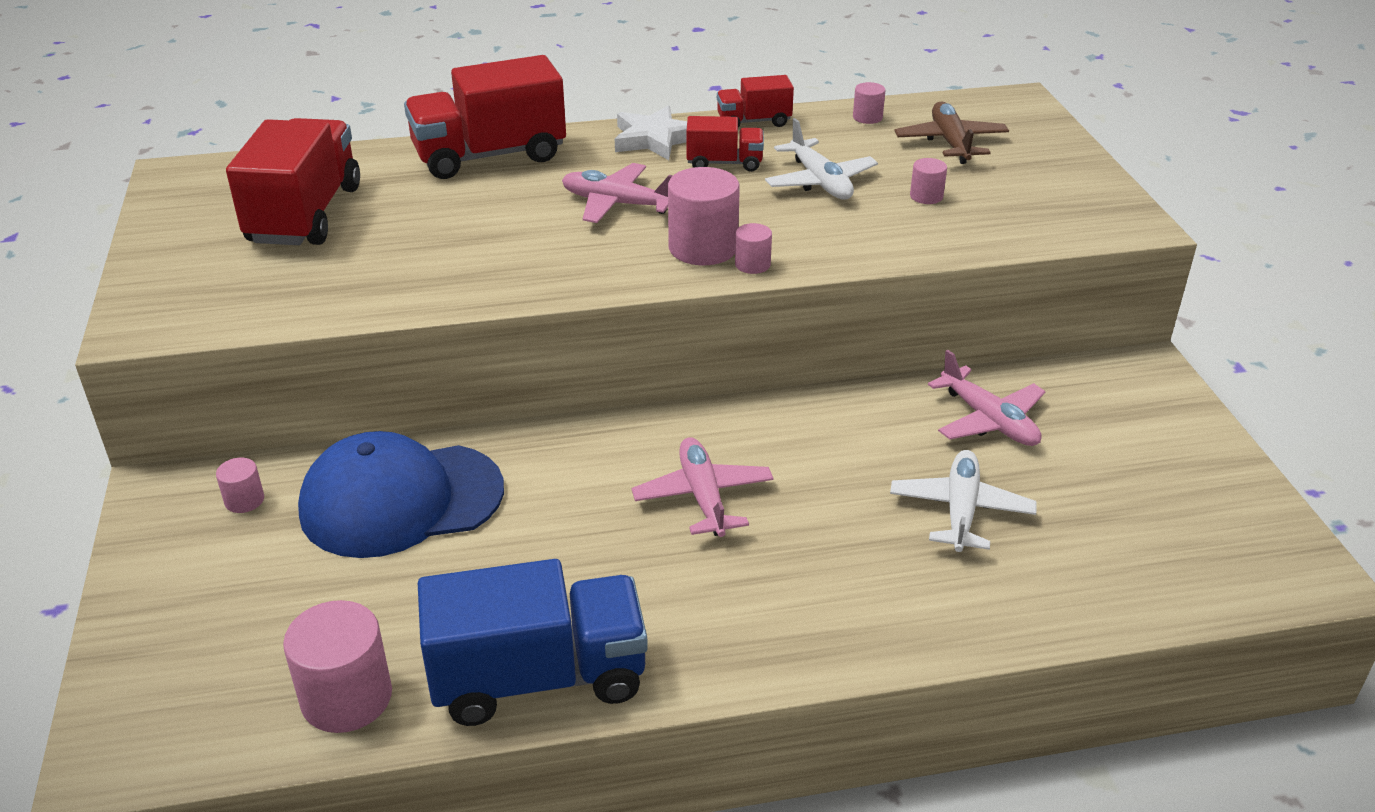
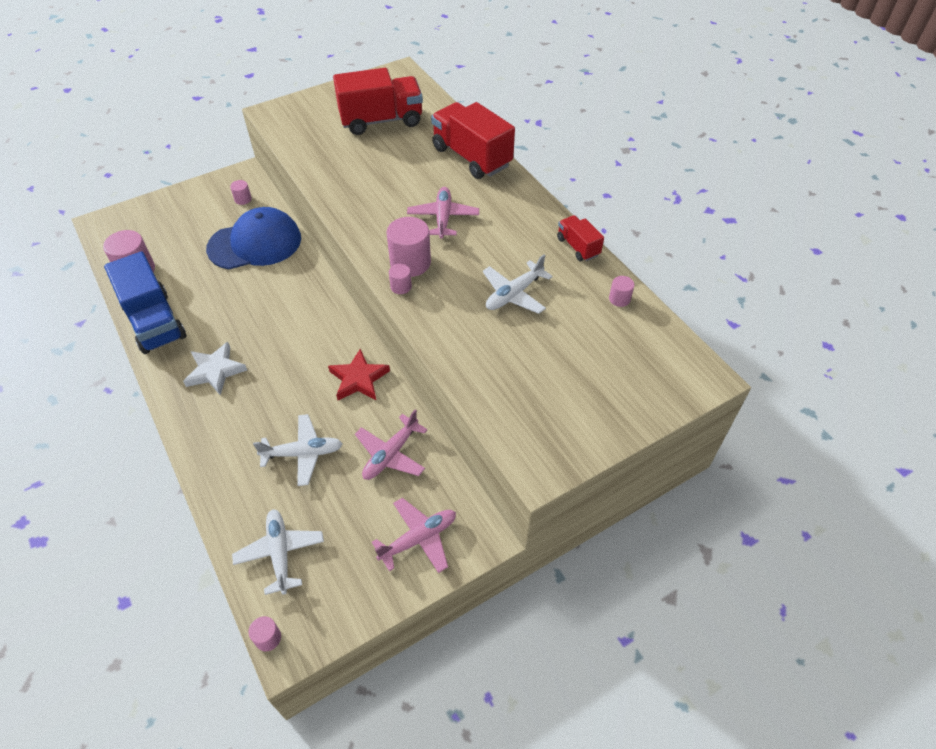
camera: 70 degrees right, 15 degrees up
(401, 500) = (255, 243): blue cap -> blue cap turned 105 degrees clockwise
(654, 139) = (528, 211): white star -> white star (215, 371)
(703, 497) = (285, 344): pink plane -> pink plane (418, 539)
(724, 163) = (514, 247): red truck -> none
(825, 426) = (358, 379): none -> red star
(926, 196) = (521, 348): pink cylinder -> pink cylinder (268, 638)
(950, 142) = (607, 349): brown plane -> none
(1151, 563) = (280, 553): none -> white plane

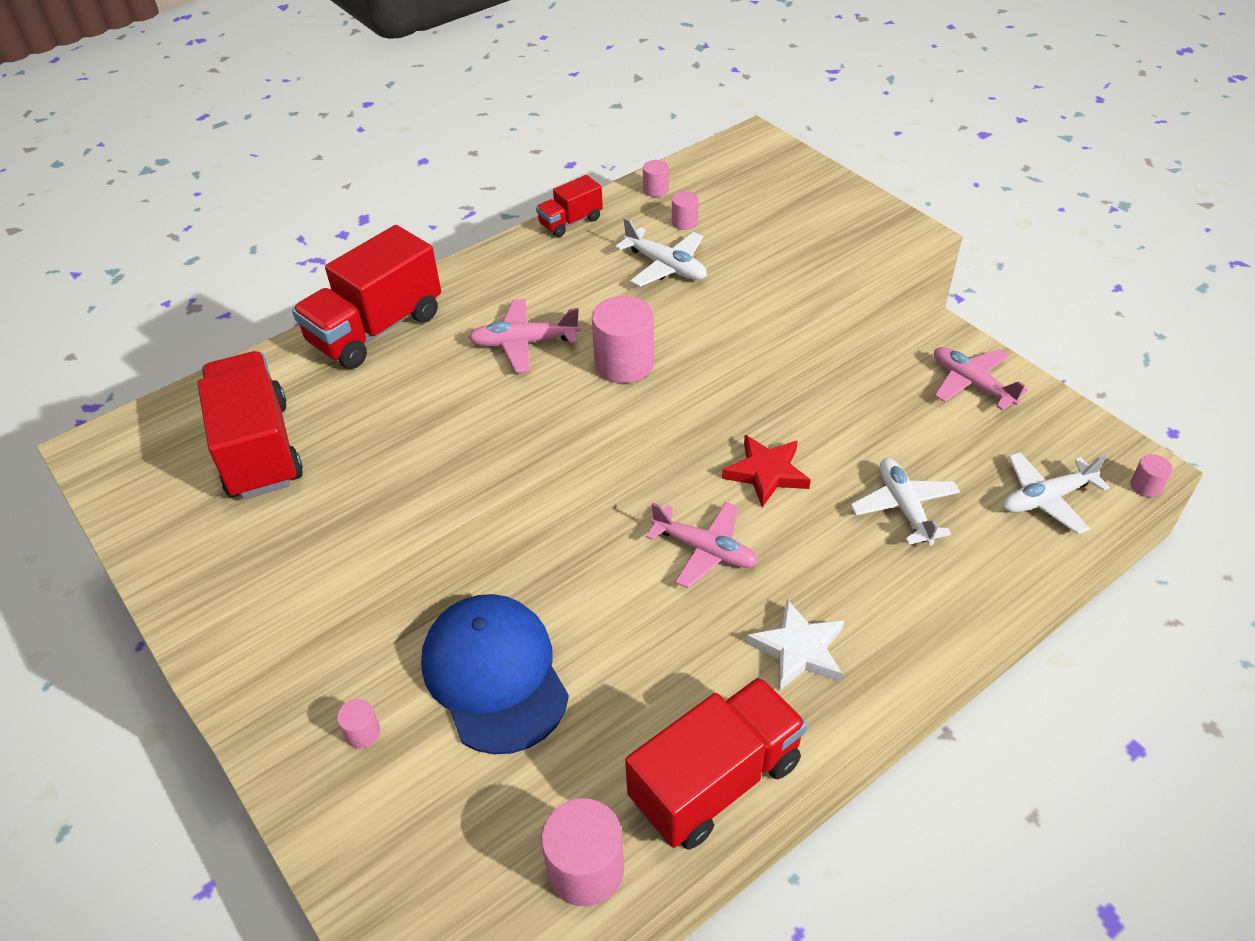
camera: 95 degrees left, 5 degrees down
(155, 322) = (715, 780): blue truck -> red truck
(391, 454) = (873, 422): pink plane -> pink plane (705, 550)
(401, 287) = (673, 366): pink cylinder -> pink cylinder (684, 222)

